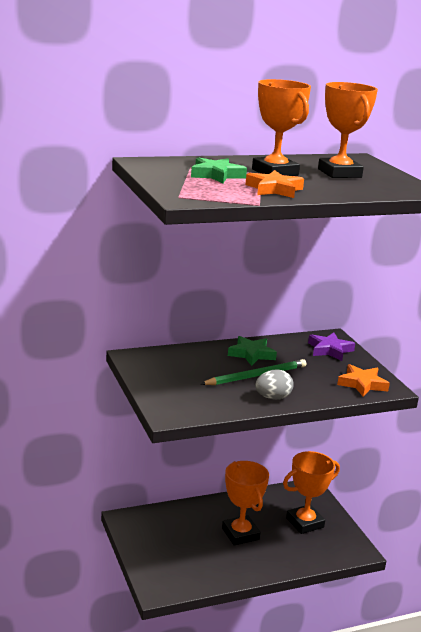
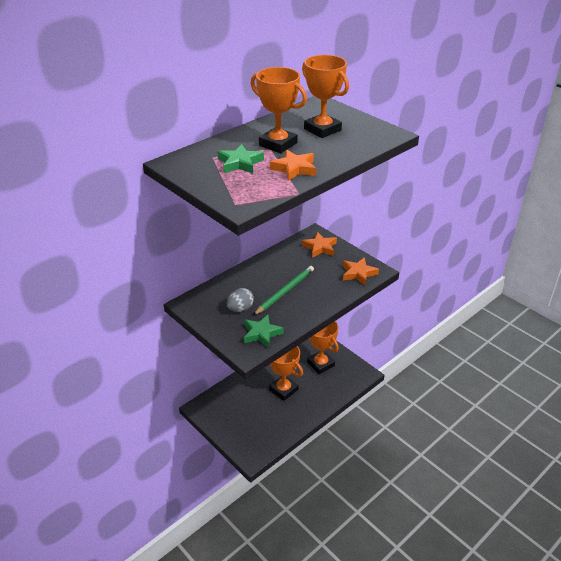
camera: 20 degrees left, 15 degrees up
(251, 354) = (270, 271): green star -> green star (261, 333)
(273, 398) = (308, 309): grey egg -> grey egg (240, 309)
(304, 522) = (320, 364): orange trophy -> orange trophy turned 75 degrees counterclockwise
(330, 350) = (320, 247): purple star -> orange star

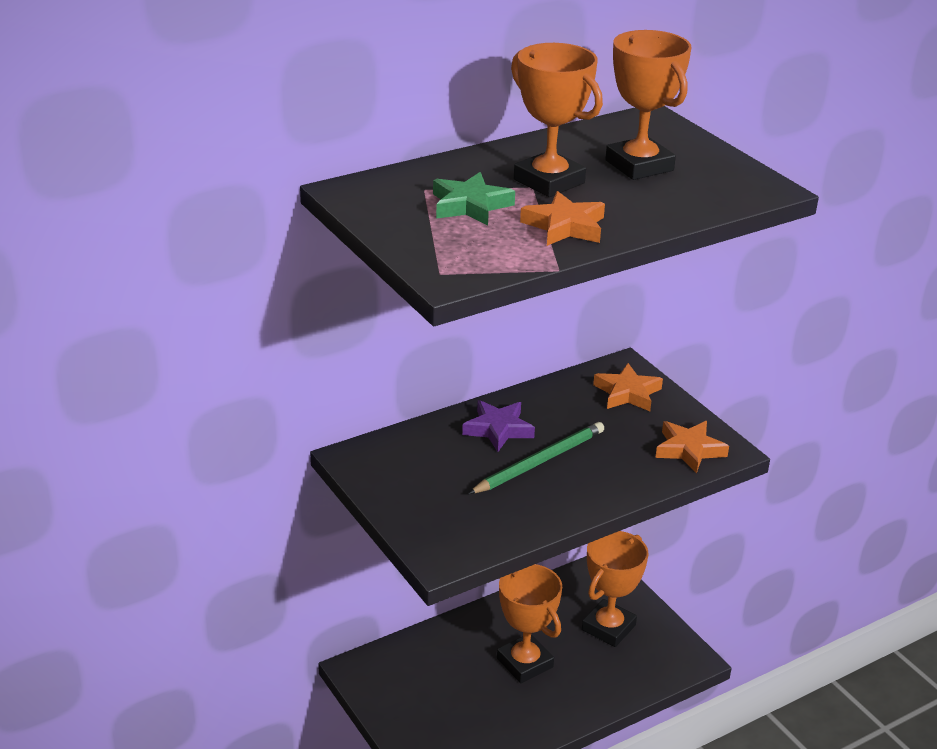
camera: 10 degrees right, 5 degrees down
(240, 309) = (448, 480): grey egg -> none
(259, 277) = (498, 429): none -> purple star
(261, 333) = (476, 529): green star -> none
(320, 364) = (608, 627): orange trophy -> orange trophy turned 60 degrees clockwise

